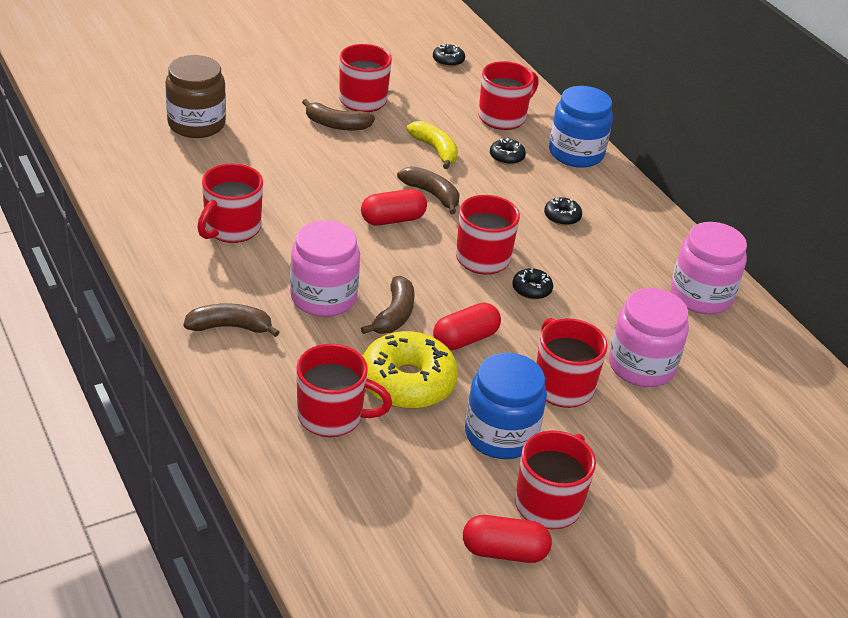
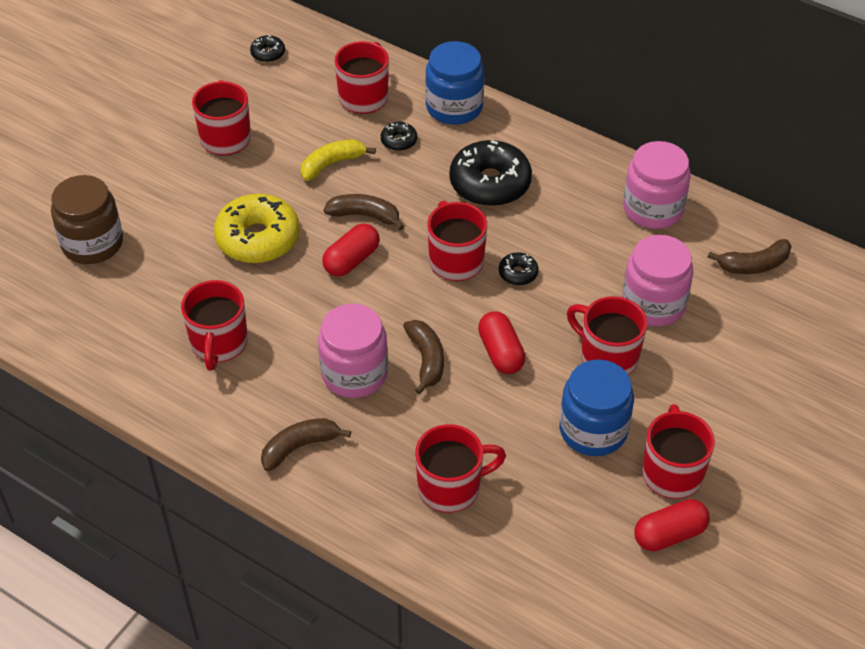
camera: 25 degrees left, 10 degrees up
(336, 125) = (223, 179): brown banana -> brown banana (754, 265)
(407, 382) = (486, 421): yellow donut -> yellow donut (258, 238)
(435, 150) = (332, 164): yellow banana -> yellow banana turned 60 degrees counterclockwise
(465, 339) = (500, 352): red capsule -> red capsule turned 45 degrees counterclockwise
(562, 217) = (490, 183): black donut -> black donut, size x2.17

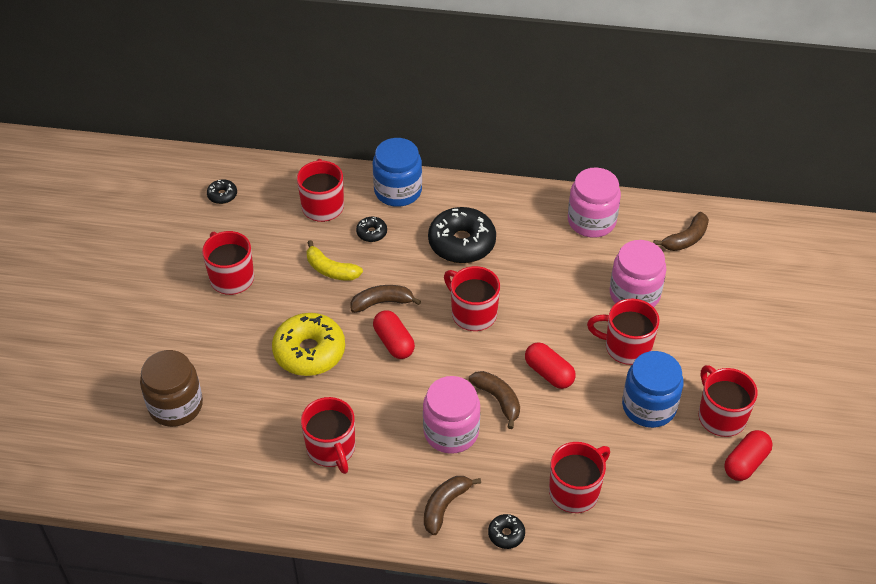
camera: 25 degrees left, 0 degrees up
(332, 164) = (331, 270): yellow banana -> yellow banana turned 90 degrees counterclockwise
(351, 260) = (394, 342): red capsule -> red capsule turned 45 degrees counterclockwise
(518, 273) = (524, 306): black donut -> black donut (506, 534)

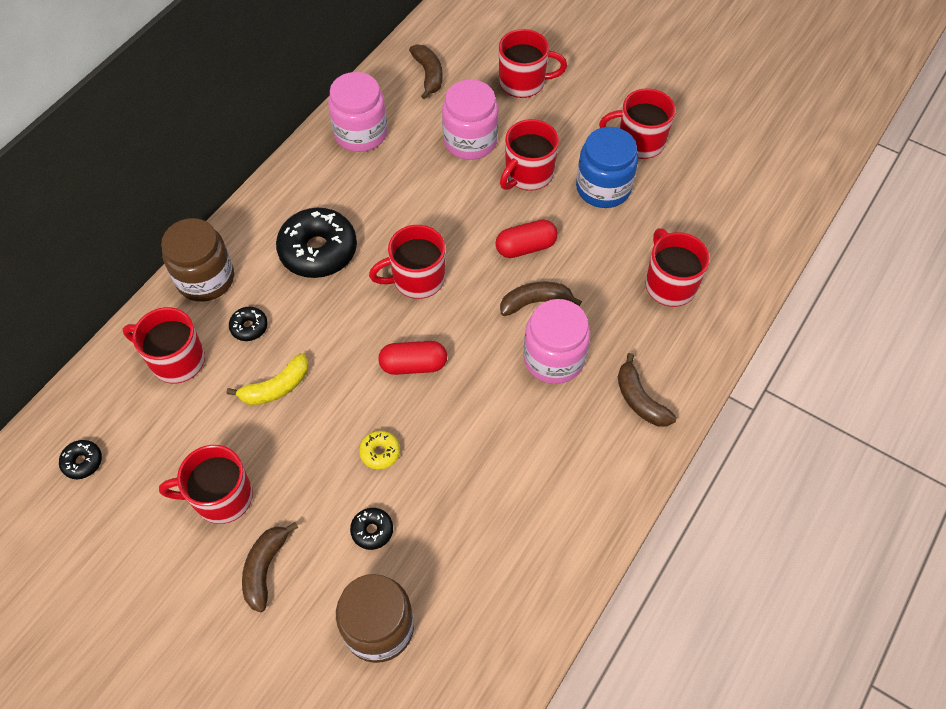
camera: 65 degrees left, 10 degrees up
(309, 352) = (380, 452): yellow donut -> yellow donut, size x0.46
(331, 449) = (522, 479): red mug -> red mug (523, 83)
(382, 302) = (353, 355): brown banana -> brown banana (265, 568)
(398, 191) = (205, 278): blue jar -> brown jar
(506, 534) = (693, 360): black donut -> black donut (372, 530)
(745, 463) = (695, 148): red capsule -> none

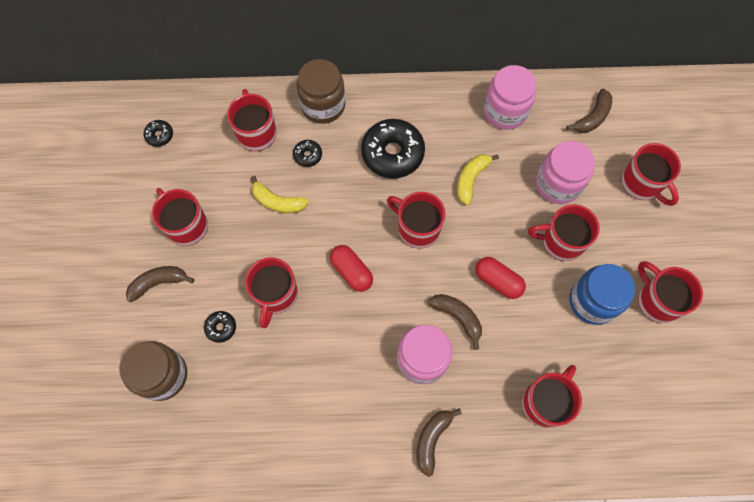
camera: 55 degrees right, 10 degrees up
(380, 452) = (276, 295): yellow donut -> red mug
(405, 204) = (471, 179): none -> yellow banana

